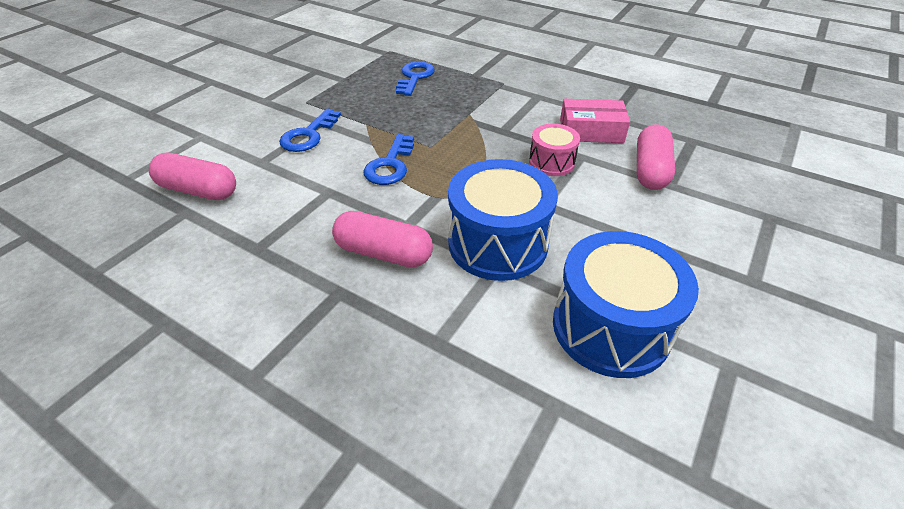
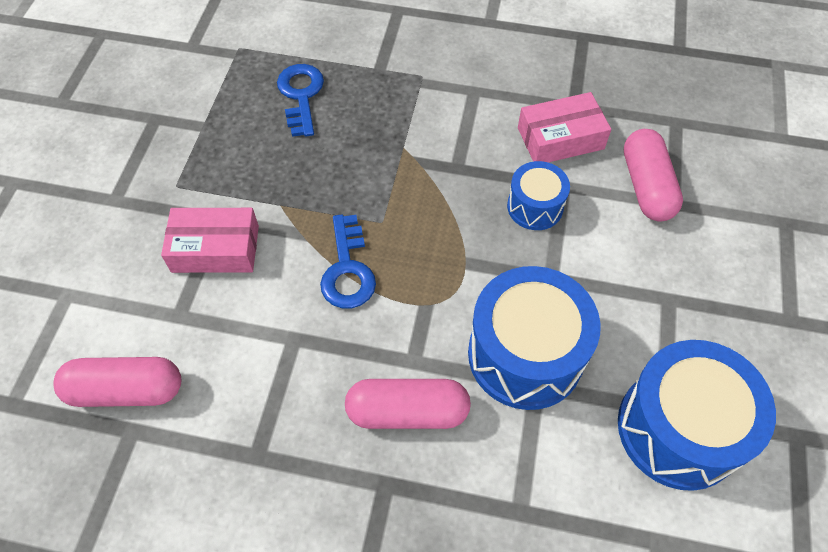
camera: 20 degrees left, 15 degrees up
(308, 135) = (215, 248): blue key -> pink box
(551, 162) = (535, 206): pink drum -> blue drum

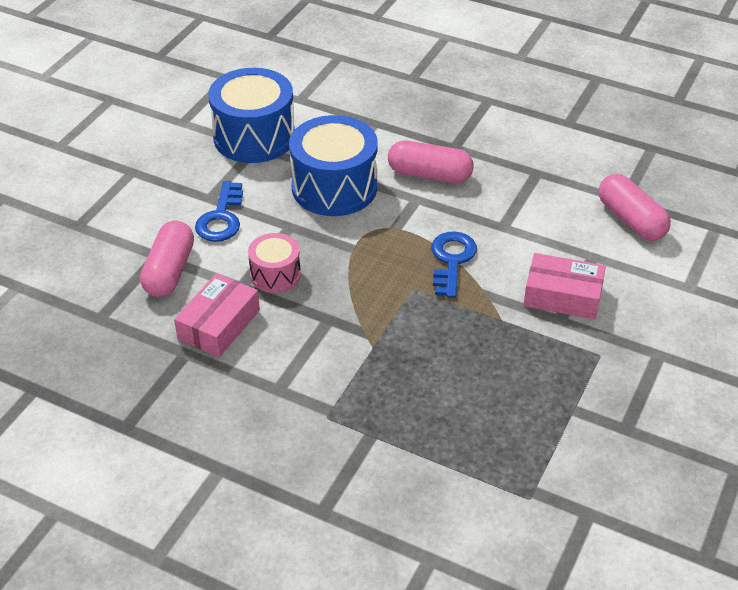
camera: 165 degrees left, 15 degrees down
(126, 390) = (631, 220): pink capsule -> pink capsule turned 45 degrees clockwise
(301, 95) = (465, 421): blue key -> blue key (221, 218)
(535, 206) = (275, 275): blue drum -> pink drum
(560, 138) = (219, 325): pink box -> pink box turned 60 degrees counterclockwise

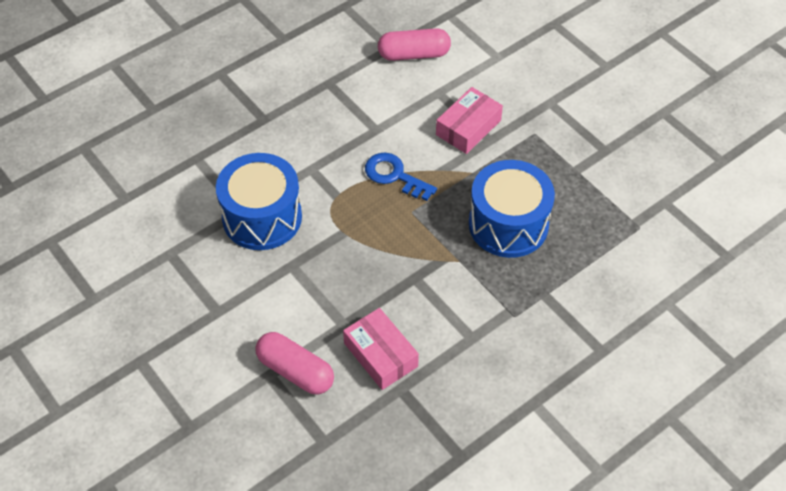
camera: 65 degrees left, 10 degrees up
(221, 218) = (250, 311): blue key -> none
(254, 137) = (155, 250): blue drum -> blue drum (508, 224)
(275, 275) = (344, 296): pink drum -> none
(429, 175) = (287, 149): pink capsule -> none

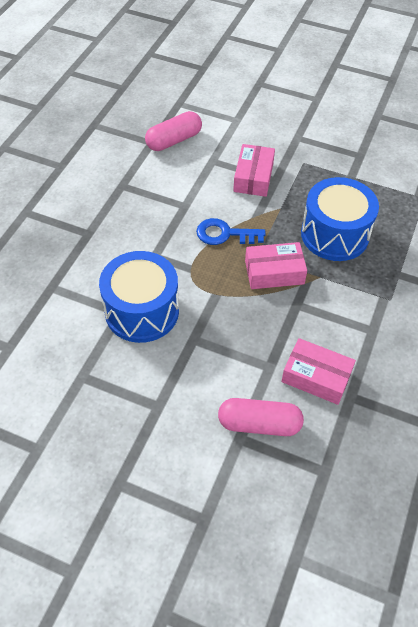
camera: 30 degrees left, 0 degrees up
(416, 236) = (274, 272): none -> pink box

